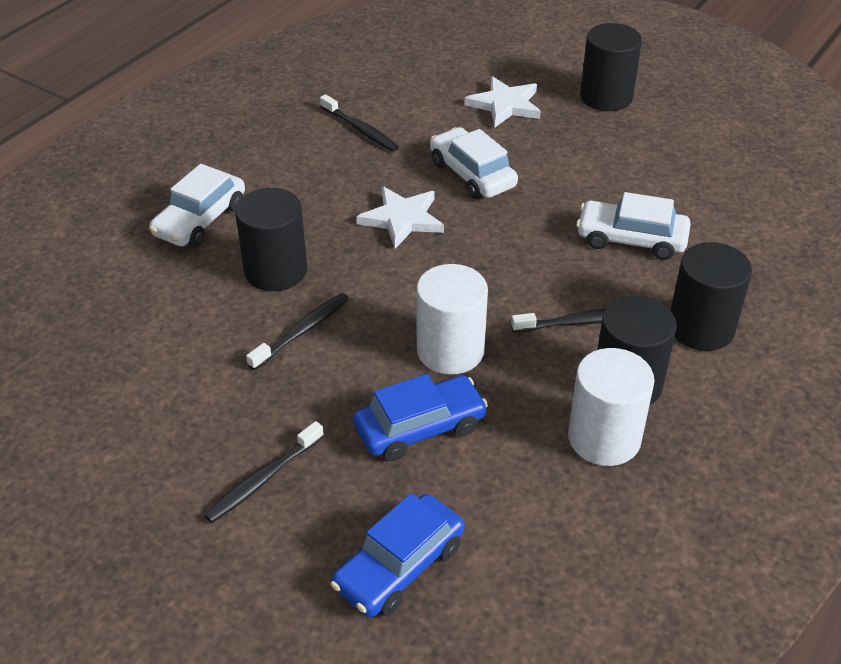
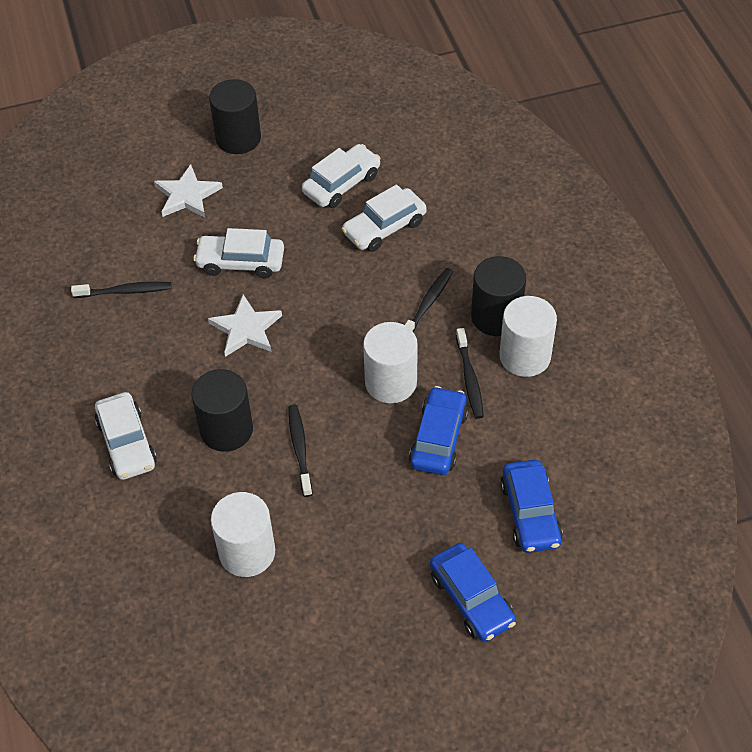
camera: 50 degrees left, 10 degrees up
(148, 363) = (247, 552): none -> white cylinder
(237, 578) = (471, 598): none -> blue car
(263, 479) = (408, 543): black toothbrush -> black toothbrush (469, 378)
(643, 183) = (341, 184): none -> white car
(701, 328) = (486, 251): black cylinder -> none

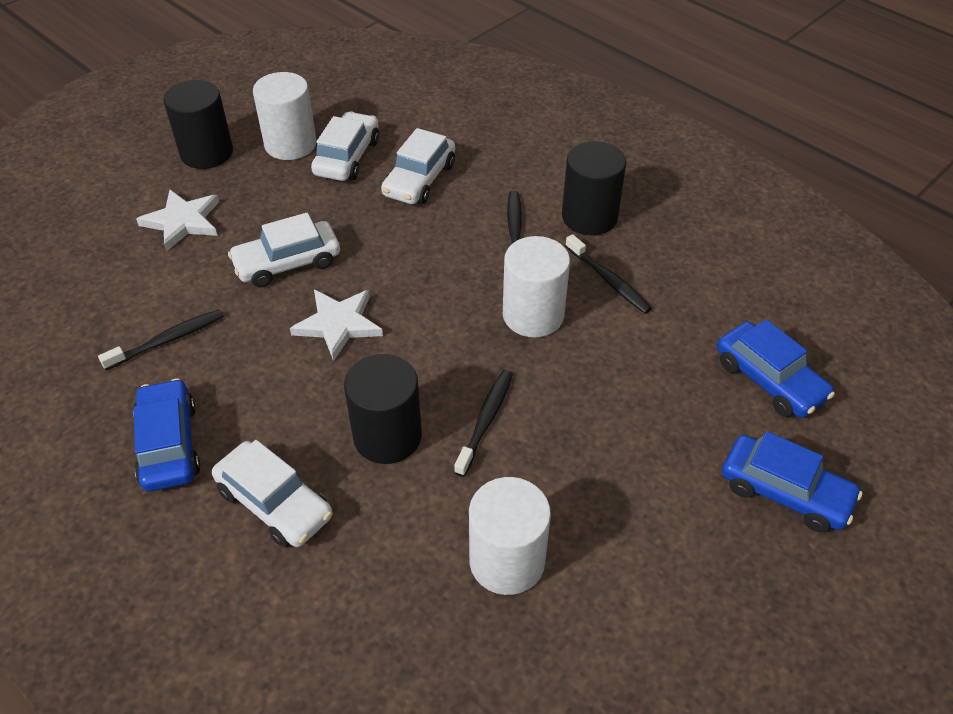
camera: 30 degrees left, 5 degrees down
(299, 449) = (485, 420): black toothbrush -> black toothbrush turned 60 degrees clockwise
(438, 438) = (623, 348): blue car -> blue car (169, 444)
(525, 356) = (644, 240): white cylinder -> white cylinder (290, 144)

